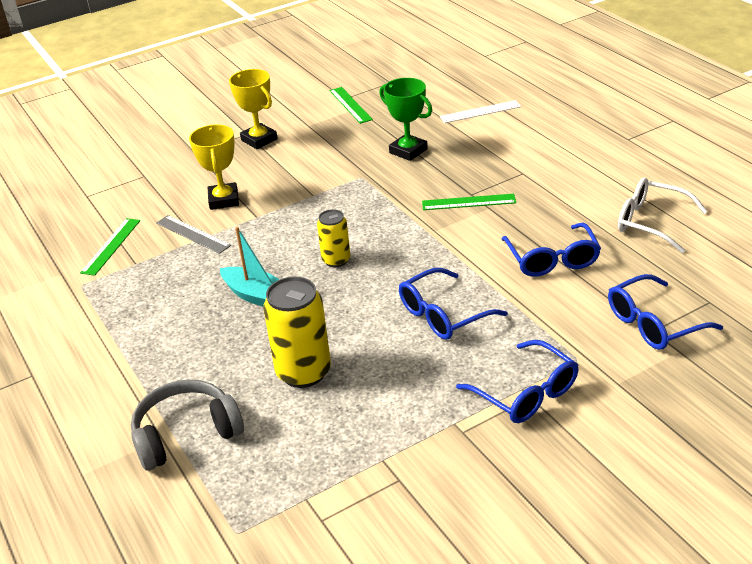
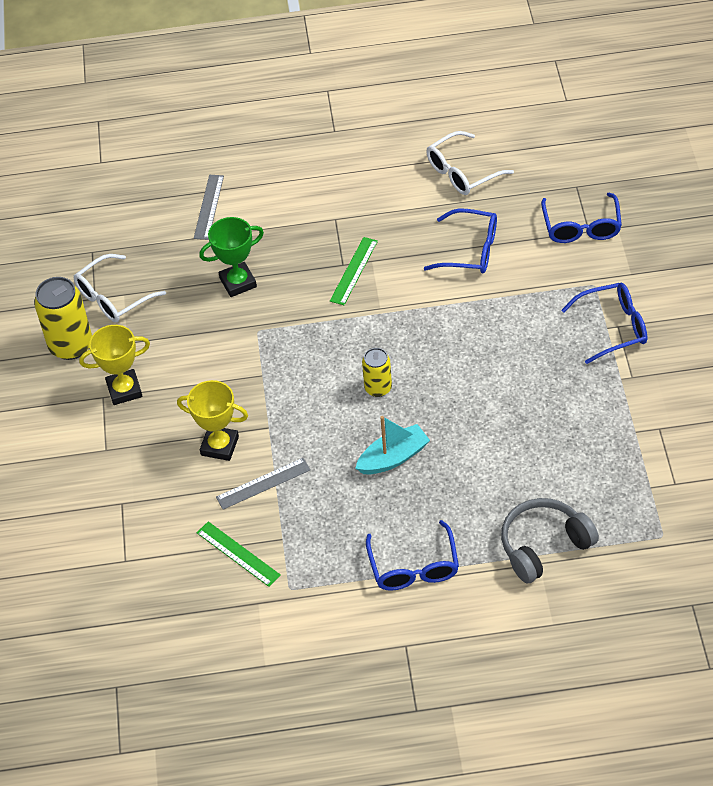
camera: 65 degrees left, 15 degrees up
(186, 434) = (544, 546): grey headphones -> grey headphones turned 60 degrees clockwise
(303, 372) = (514, 451): yellow can -> yellow can (71, 345)
(350, 105) = (113, 297): green ruler -> white glasses
(443, 315) = (497, 342): blue glasses -> blue glasses (414, 567)
(480, 112) = (209, 207): white ruler -> grey ruler

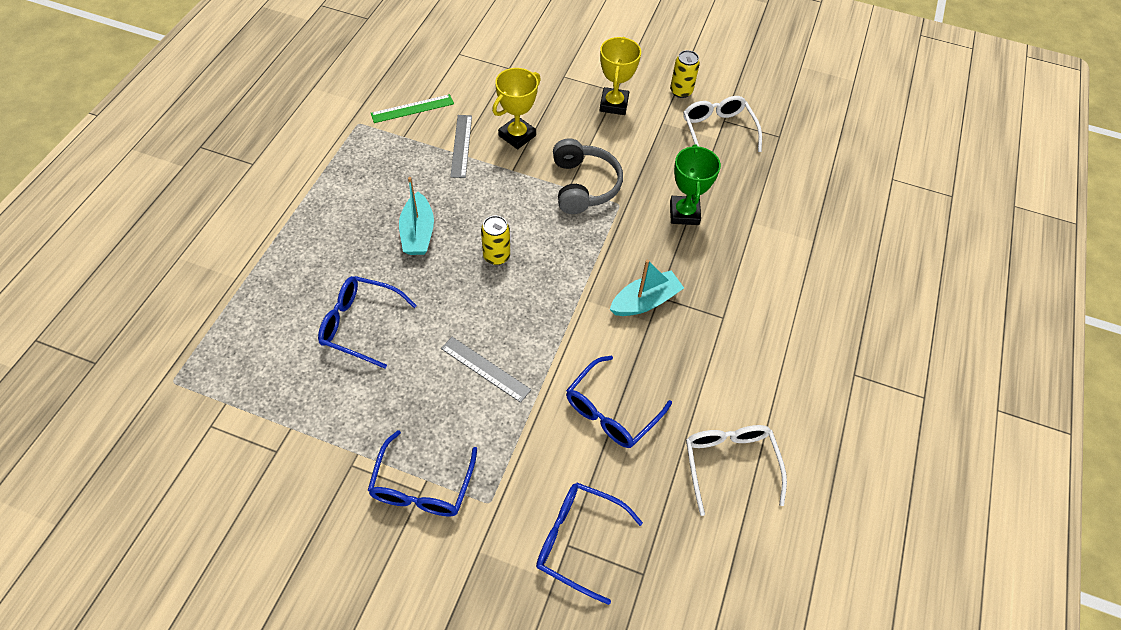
camera: 110 degrees right, 5 degrees up
(71, 345) = (681, 91): yellow can -> yellow can, size x0.59
(209, 207) = (792, 230): grey ruler -> grey ruler (485, 369)
(354, 271) = (645, 301): green ruler -> turquoise boat
(414, 567) = (308, 198): blue glasses -> blue glasses (360, 324)
(544, 546) = (247, 289): grey headphones -> grey headphones (583, 185)

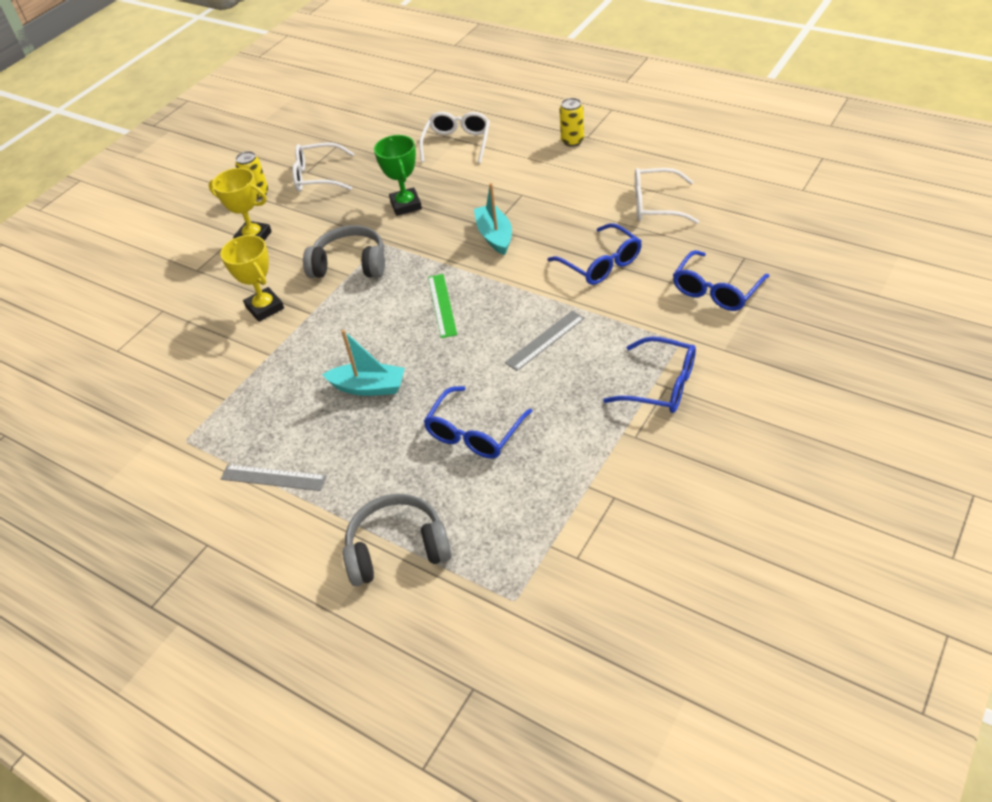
camera: 70 degrees left, 10 degrees down
(234, 288) = (397, 549): none -> grey headphones
(412, 108) = (185, 391): green ruler -> green ruler (442, 305)
(461, 146) = (260, 351): grey ruler -> grey ruler (273, 477)
(496, 256) = (417, 328): yellow can -> yellow can (572, 141)
(684, 213) = (406, 205): green trophy -> green trophy turned 60 degrees clockwise
(806, 241) = (457, 143): none -> white glasses

